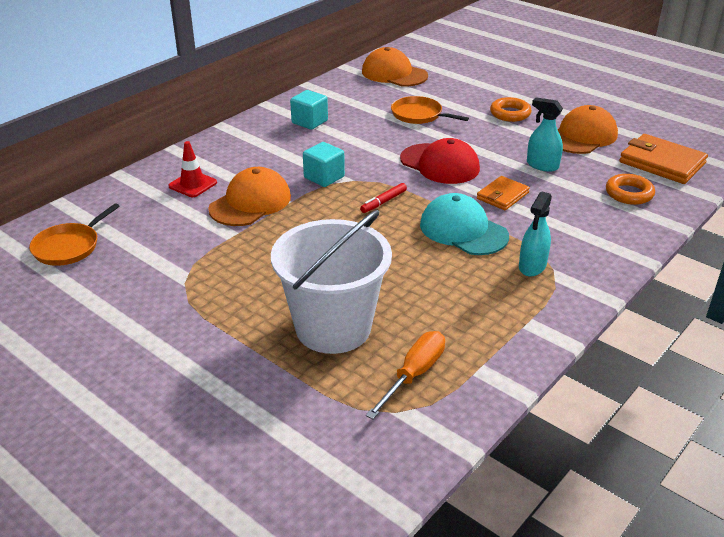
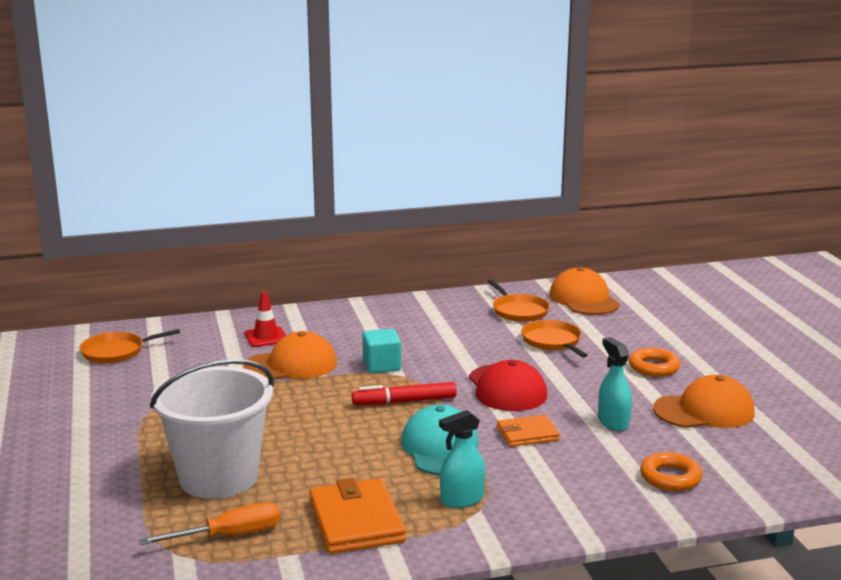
camera: 35 degrees right, 15 degrees down
(309, 122) = (437, 318): turquoise cube -> none
(362, 97) = (518, 311): none -> orange pan
(383, 202) = (404, 401): red marker -> red marker, size x1.56
(662, 163) = (760, 464): orange wallet -> orange wallet (356, 521)

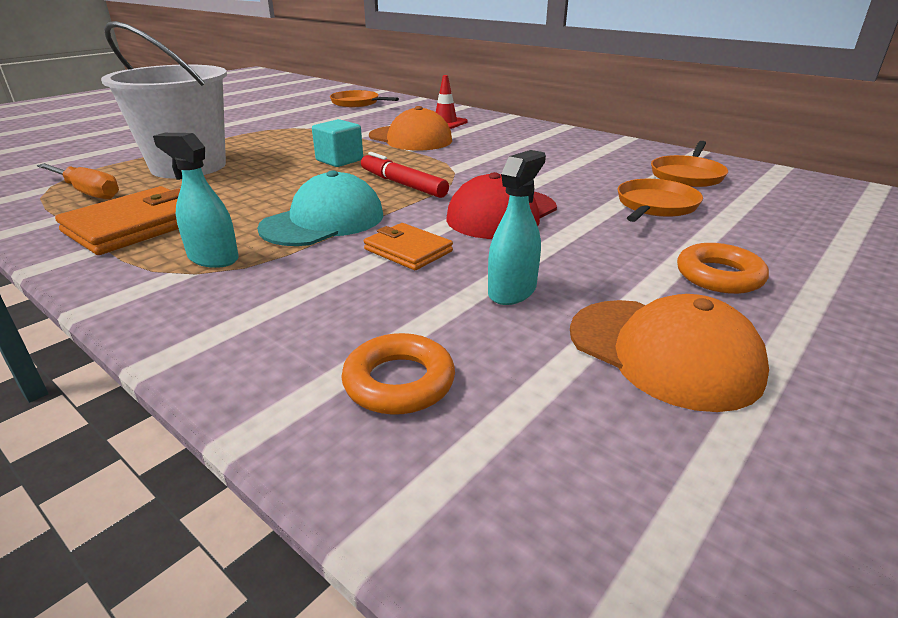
camera: 55 degrees right, 10 degrees up
(381, 365) = (460, 161): turquoise cube -> turquoise cube (339, 160)
(584, 299) = (794, 193): orange cap -> none

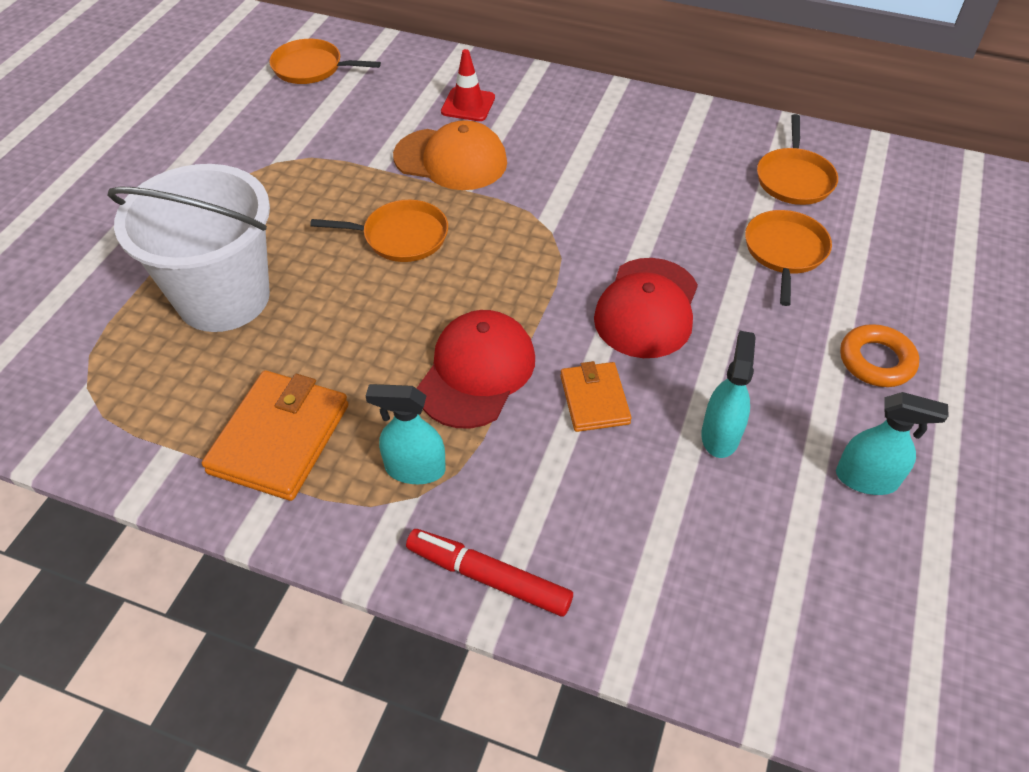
camera: 20 degrees left, 20 degrees up
(87, 192) = (151, 389): orange screwdriver -> none
(323, 221) = (476, 372): turquoise cap -> red cap
(339, 160) = (401, 236): turquoise cube -> orange pan
(399, 382) = (695, 577): orange ring -> none
(403, 184) = (510, 273): red marker -> red marker (488, 577)
(408, 250) = (594, 399): orange wallet -> orange wallet turned 60 degrees clockwise
(663, 352) = (866, 479): orange cap -> turquoise spray bottle

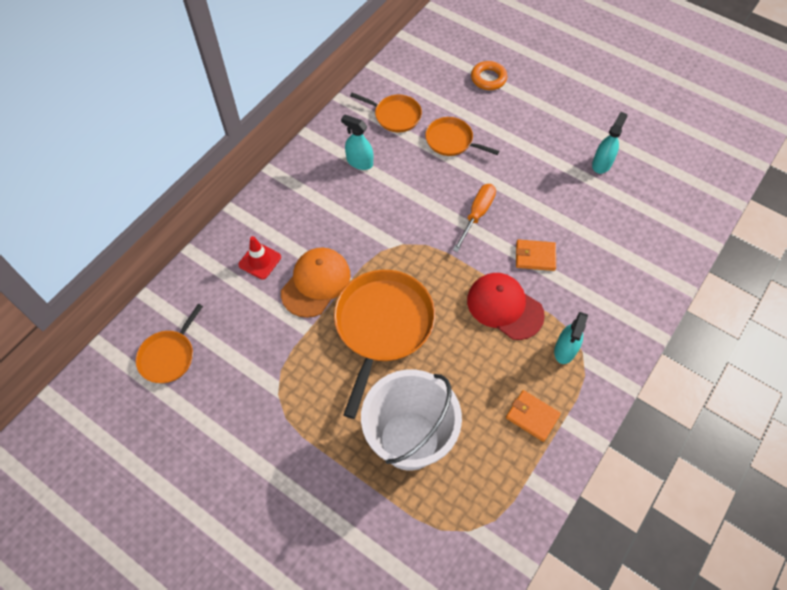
camera: 75 degrees left, 10 degrees up
(279, 438) = (532, 416): orange wallet -> orange wallet, size x0.61
(401, 236) = (382, 326): orange pan -> orange pan, size x1.82
(488, 577) = (634, 329): red marker -> none
(647, 308) = (477, 215): red cap -> orange screwdriver
(720, 435) = (567, 210): turquoise spray bottle -> turquoise spray bottle (359, 162)
(876, 361) = (535, 133): orange ring -> orange ring (488, 78)

